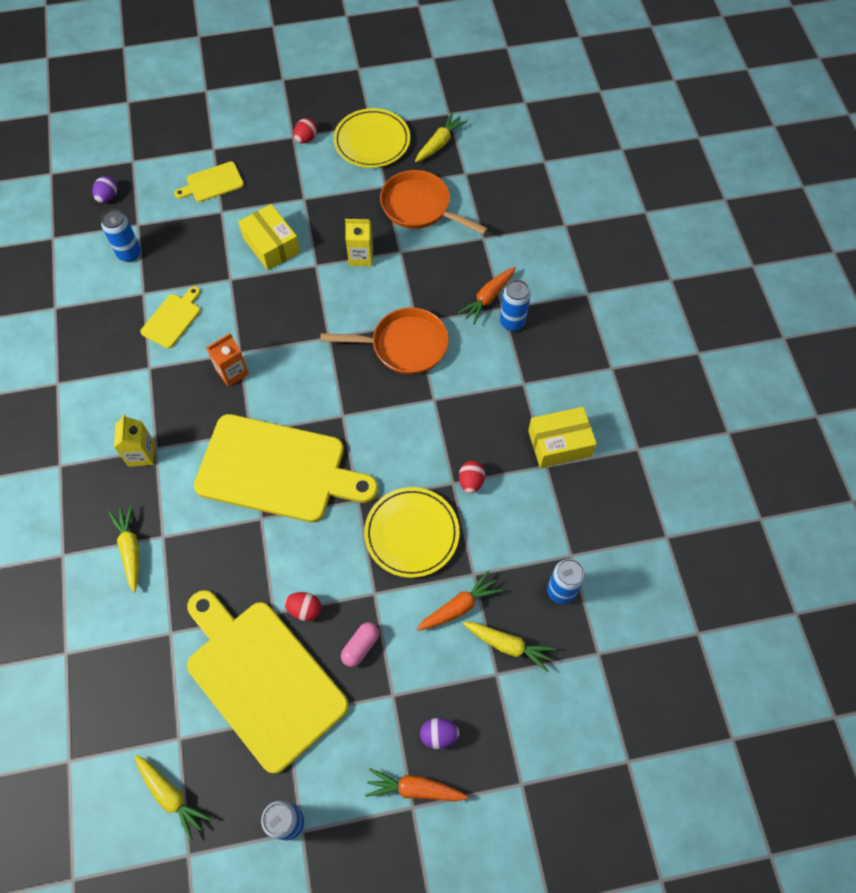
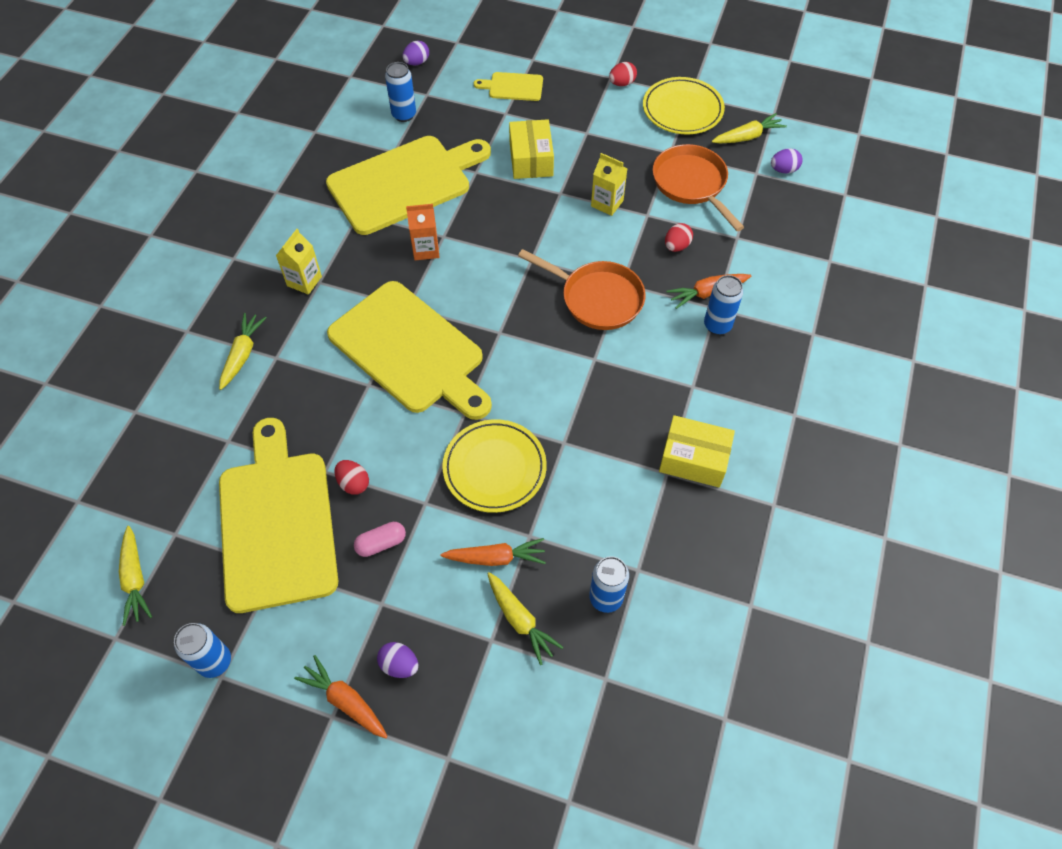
camera: 30 degrees right, 5 degrees down
(172, 319) = (404, 183): yellow cutting board -> yellow cutting board, size x2.25
(471, 481) = (582, 450): red egg -> red egg (676, 246)
(485, 161) = (783, 170): none -> purple egg

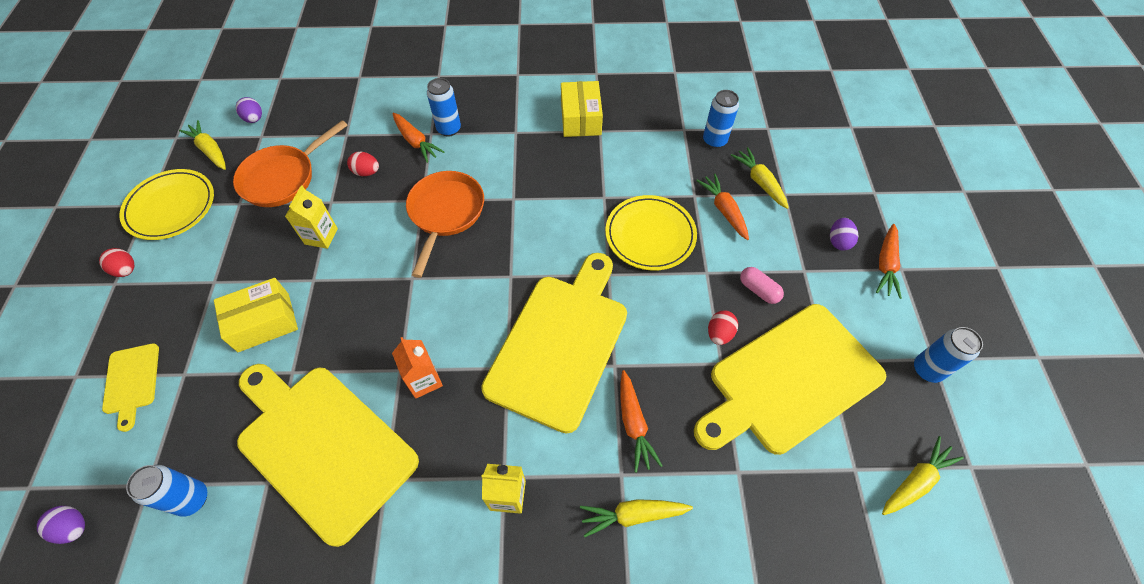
camera: 110 degrees left, 0 degrees up
(310, 380) = (633, 424): none -> orange carrot
(520, 620) = (760, 182): yellow carrot -> yellow carrot turned 60 degrees counterclockwise

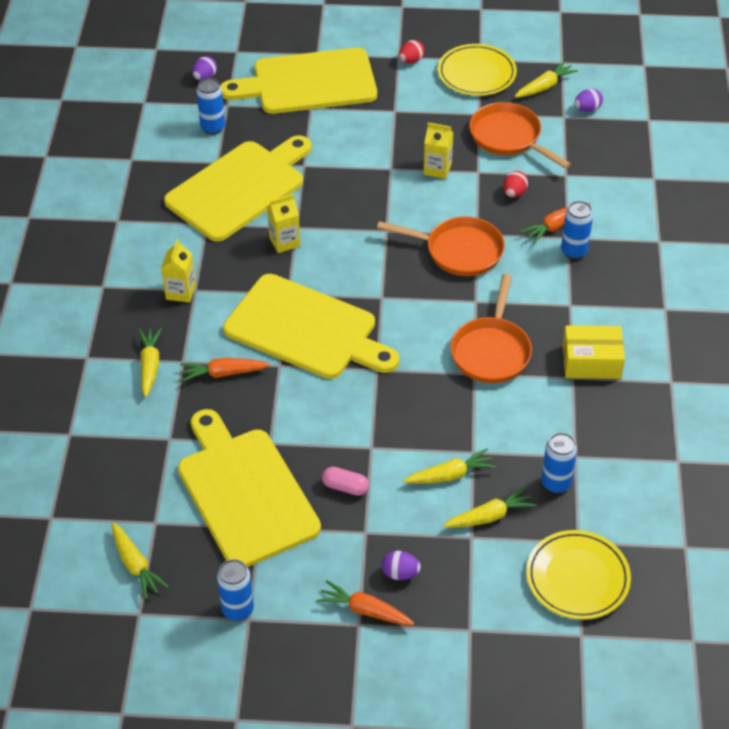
camera: 95 degrees right, 10 degrees down
(132, 381) = (308, 83): yellow cutting board -> yellow cutting board, size x2.25
(264, 322) = (351, 144): yellow box -> none
(424, 380) = (284, 242): orange carton -> yellow carton
(575, 185) = (491, 351): none -> orange pan
(650, 235) = (421, 407): yellow plate -> yellow plate (577, 578)
(719, 334) = (300, 446): red egg -> none
(724, 210) = (450, 475): orange carrot -> yellow carrot
(758, 290) = (345, 487): pink capsule -> pink capsule turned 60 degrees clockwise

